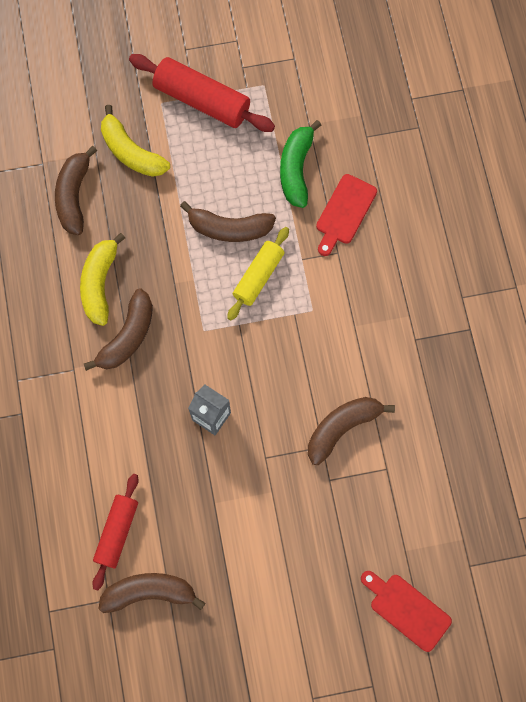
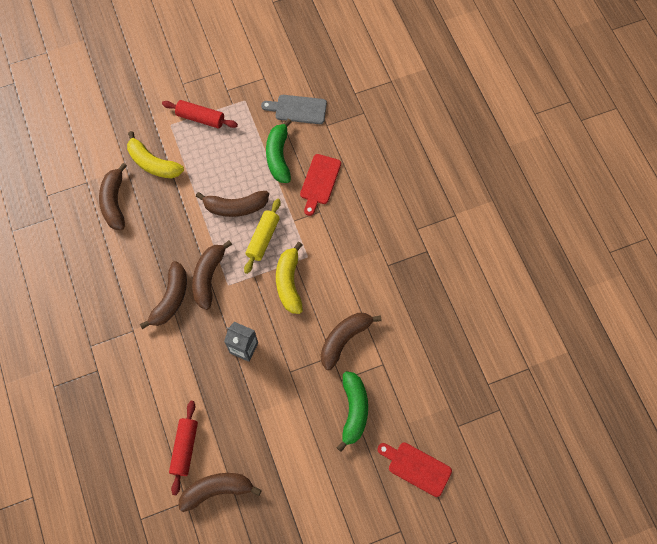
camera: 10 degrees left, 5 degrees down
(100, 283) = (144, 263): yellow banana -> yellow banana (289, 282)
(180, 316) = (209, 277): none -> brown banana
(202, 100) = (200, 118): red rolling pin -> red rolling pin, size x0.65
(332, 108) = (298, 109): none -> grey cutting board
(339, 522) = (354, 411): none -> green banana

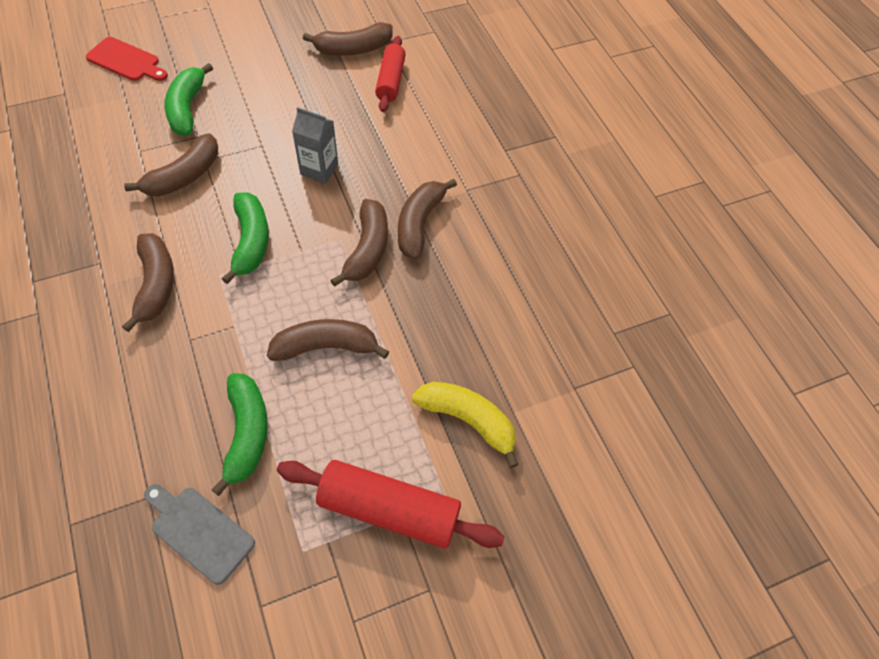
camera: 175 degrees right, 10 degrees down
(114, 202) = (522, 355): brown banana -> brown banana (156, 285)
(200, 118) = (389, 510): red rolling pin -> red rolling pin, size x1.53
(263, 238) = (284, 300): yellow rolling pin -> none
(289, 282) = (251, 242): yellow banana -> green banana
(298, 109) = (199, 531): grey cutting board -> grey cutting board turned 150 degrees counterclockwise
(319, 182) = (181, 388): red cutting board -> none

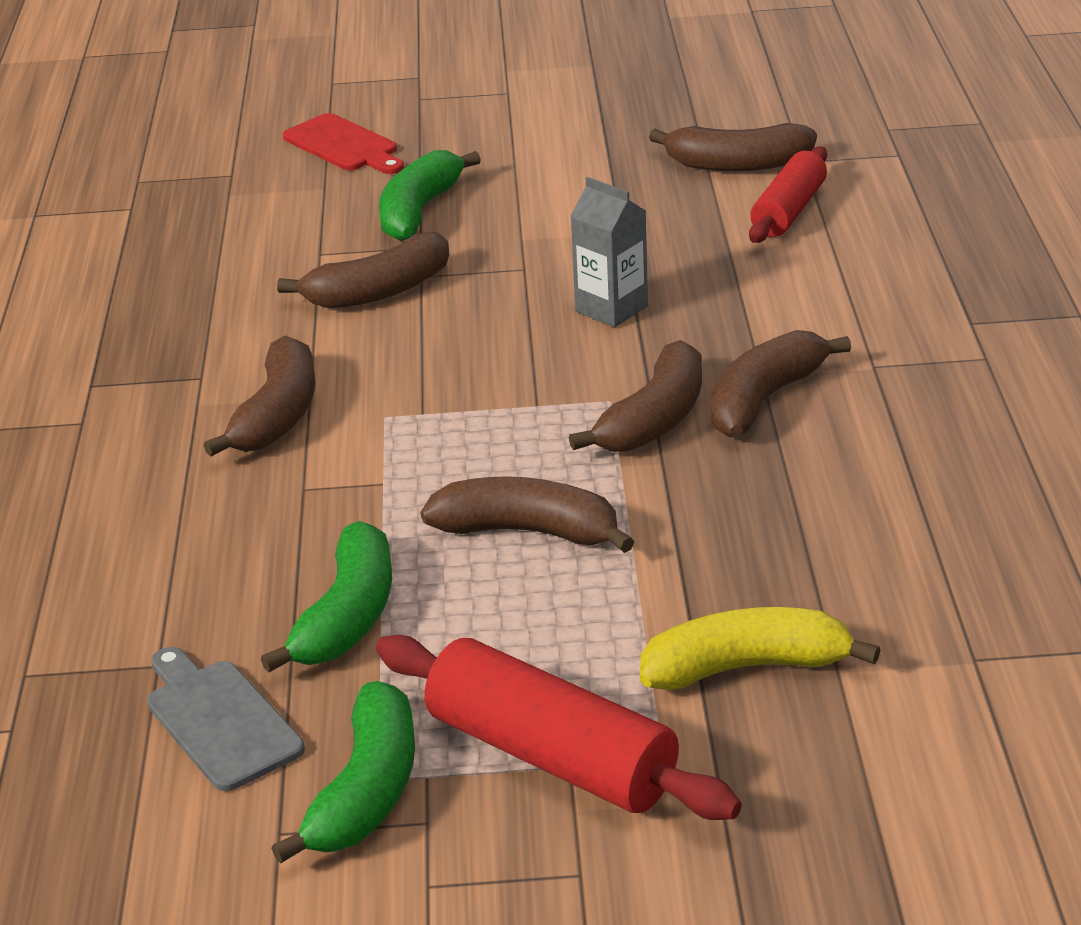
camera: 25 degrees right, 25 degrees down
(251, 242) = (455, 384): green banana -> green banana (366, 791)
(468, 420) = (746, 667): yellow banana -> yellow banana turned 60 degrees counterclockwise

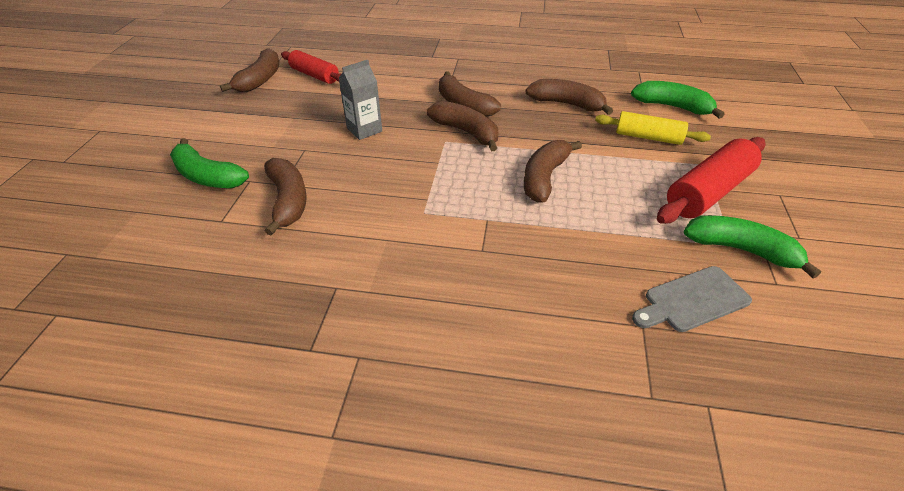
camera: 80 degrees left, 10 degrees up
(277, 415) = (401, 254): brown banana -> brown banana (567, 104)
(344, 146) = (88, 197): red cutting board -> none
(347, 617) = (605, 243): green banana -> green banana (672, 107)
(746, 667) = (648, 137): yellow banana -> yellow rolling pin

